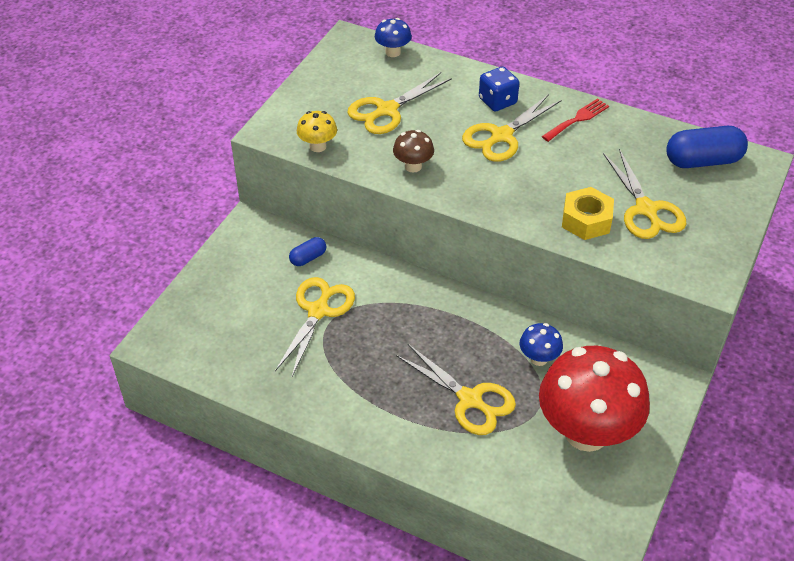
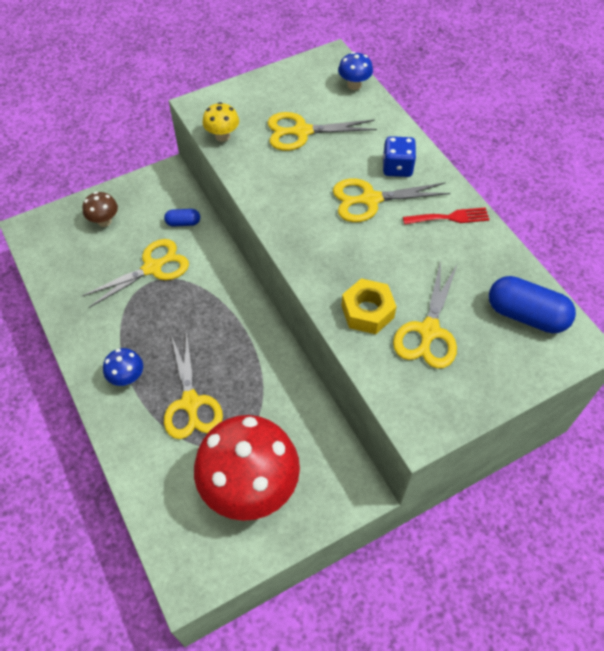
camera: 35 degrees right, 10 degrees up
(413, 166) = (276, 189): brown mushroom -> brown mushroom (104, 221)
(538, 358) = (272, 402): blue mushroom -> blue mushroom (127, 377)

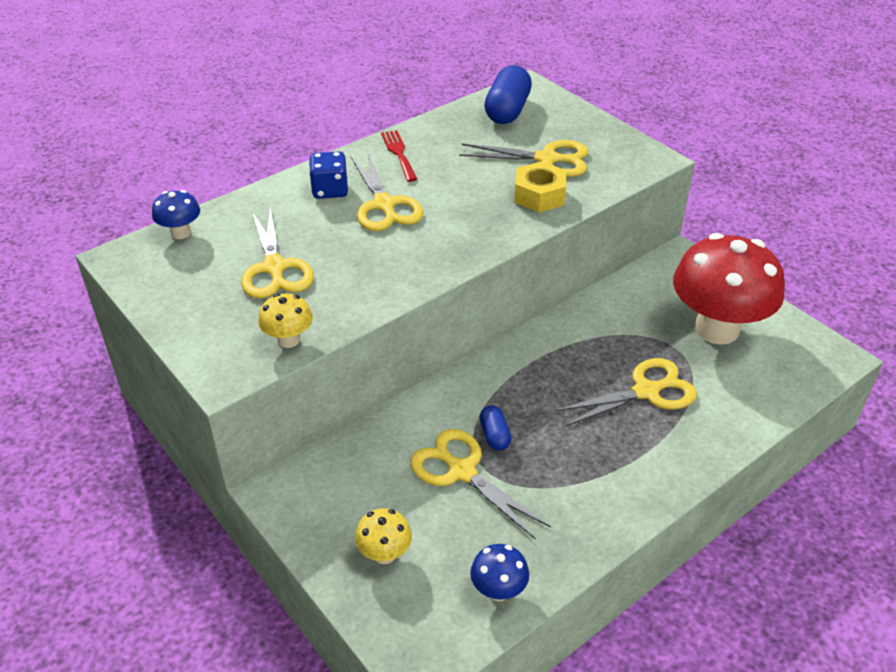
camera: 100 degrees left, 15 degrees down
(104, 221) = (384, 554): brown mushroom -> yellow mushroom
(127, 377) = (638, 458): blue mushroom -> blue mushroom (498, 590)
(183, 223) = (373, 454): blue capsule -> blue capsule (495, 435)

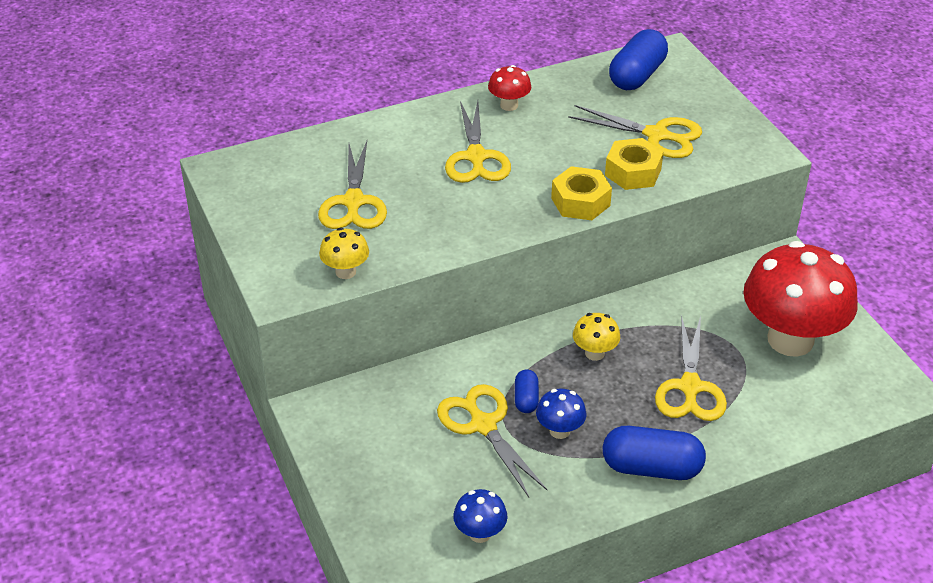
camera: 15 degrees right, 0 degrees up
(181, 233) = (278, 153): blue mushroom -> blue mushroom (559, 430)
(330, 190) = (429, 133): blue dice -> none
(384, 554) = (389, 481): yellow mushroom -> yellow mushroom (594, 353)
(398, 153) = (509, 105): red fork -> red mushroom
(501, 230) = (580, 202): none -> yellow nut
(642, 480) = (651, 468): none -> blue capsule
(646, 391) = (690, 387): yellow scissors -> yellow scissors turned 105 degrees clockwise

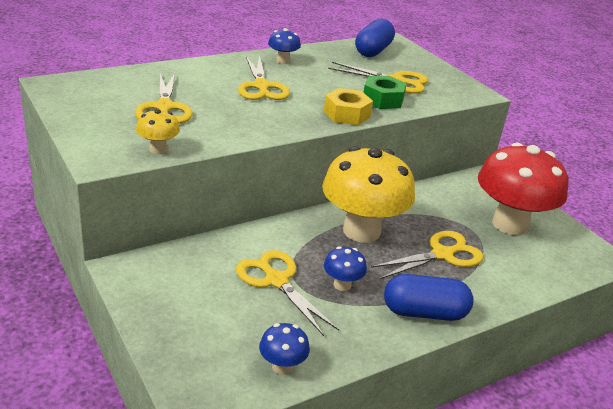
camera: 10 degrees left, 10 degrees down
(509, 105) = (283, 61): red mushroom -> blue mushroom
(526, 399) = (310, 262): blue capsule -> none
(594, 353) = (361, 231): yellow mushroom -> yellow mushroom, size x2.34
(633, 172) = (383, 100): yellow nut -> green nut
(690, 387) = (442, 254): yellow scissors -> yellow scissors turned 120 degrees counterclockwise

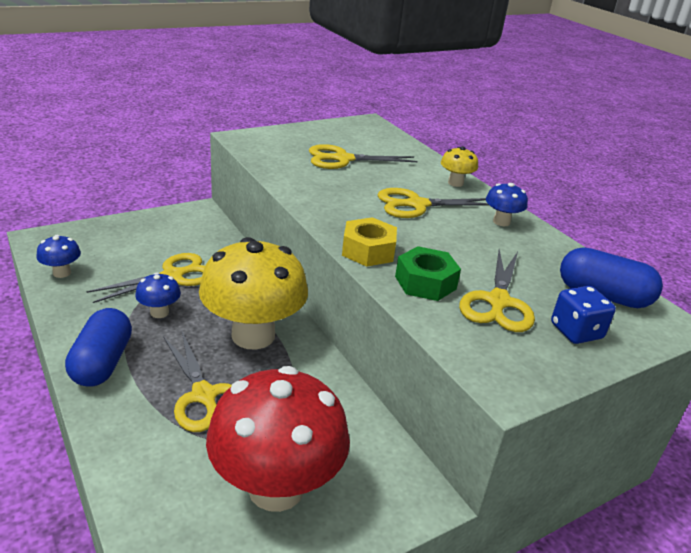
camera: 90 degrees right, 0 degrees up
(158, 149) = (263, 156): yellow mushroom -> yellow mushroom (455, 183)
(415, 66) = (576, 331): none -> blue dice

